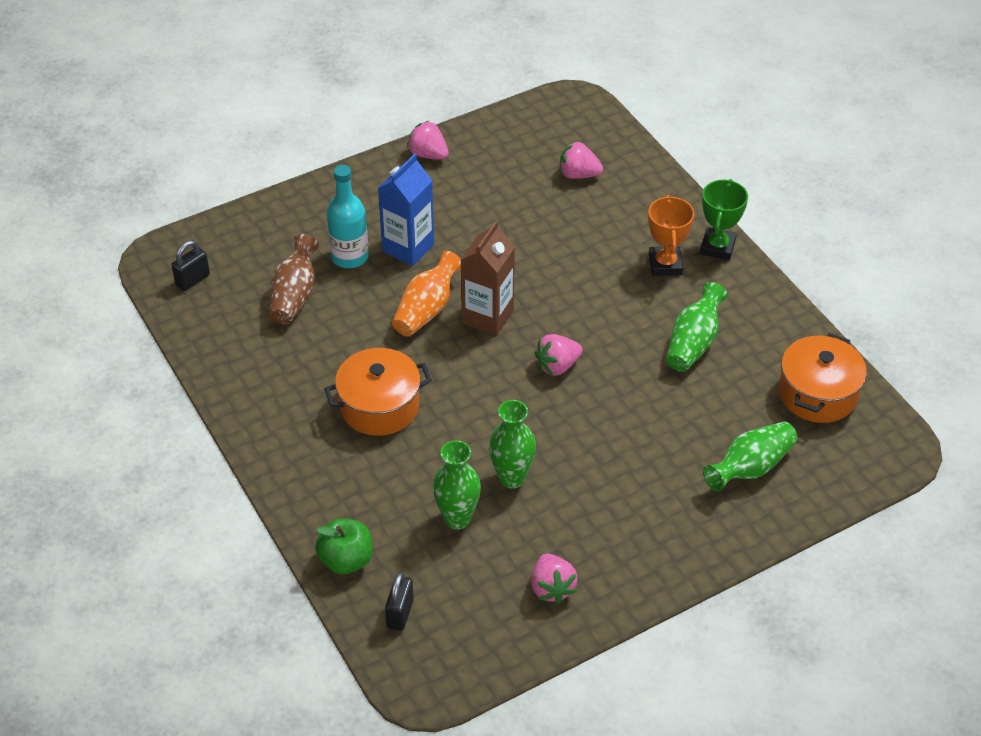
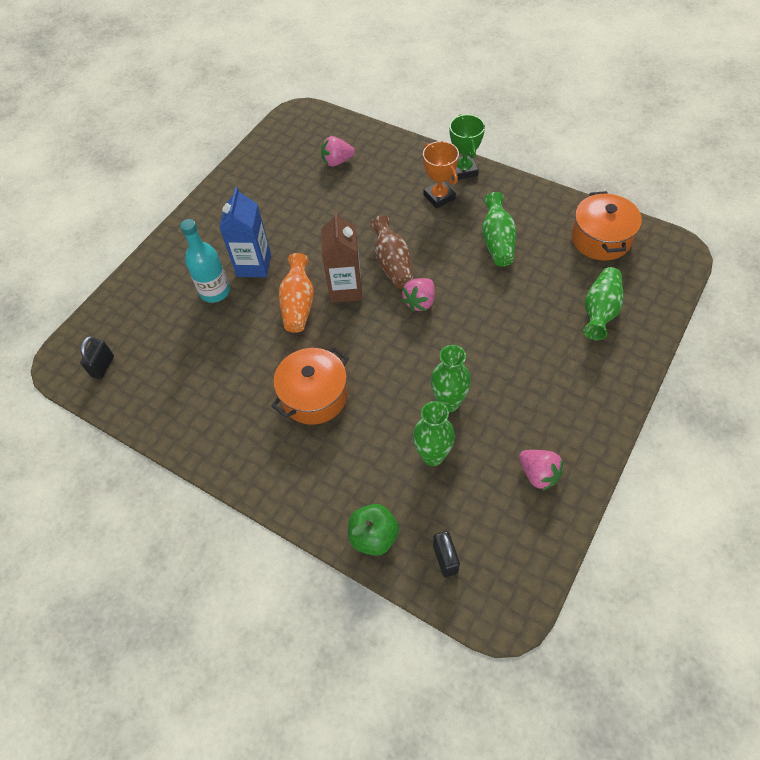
camera: 25 degrees left, 10 degrees up
(294, 295) = (192, 340): brown vase -> brown vase (393, 264)
(428, 154) = (223, 192): pink strawberry -> none

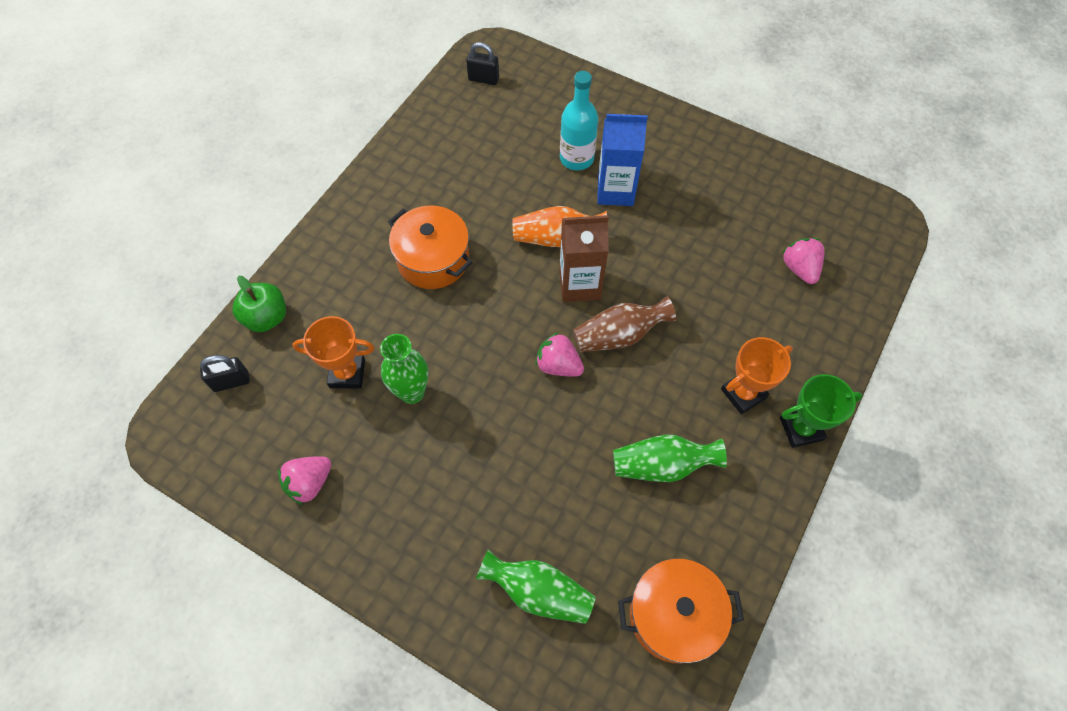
camera: 85 degrees right, 5 degrees up
(432, 456) = (347, 373): green vase -> orange trophy

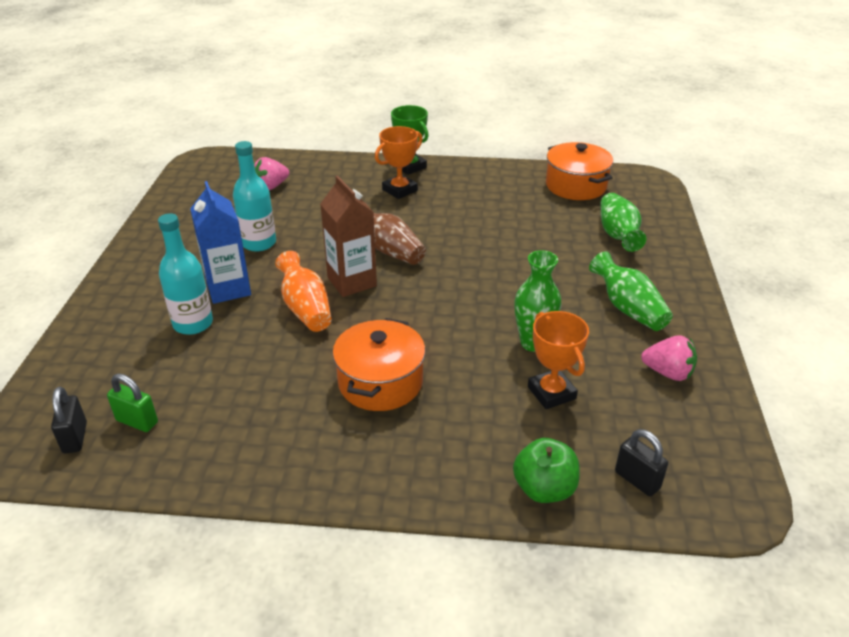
camera: 115 degrees left, 25 degrees down
(480, 110) = (137, 421): none -> green padlock
(558, 365) = (440, 272): pink strawberry -> none
(662, 465) = (482, 209): green vase -> green vase (628, 308)
(683, 230) = (259, 243): none -> turquoise bottle
(743, 393) = (400, 190): orange trophy -> orange trophy turned 75 degrees counterclockwise

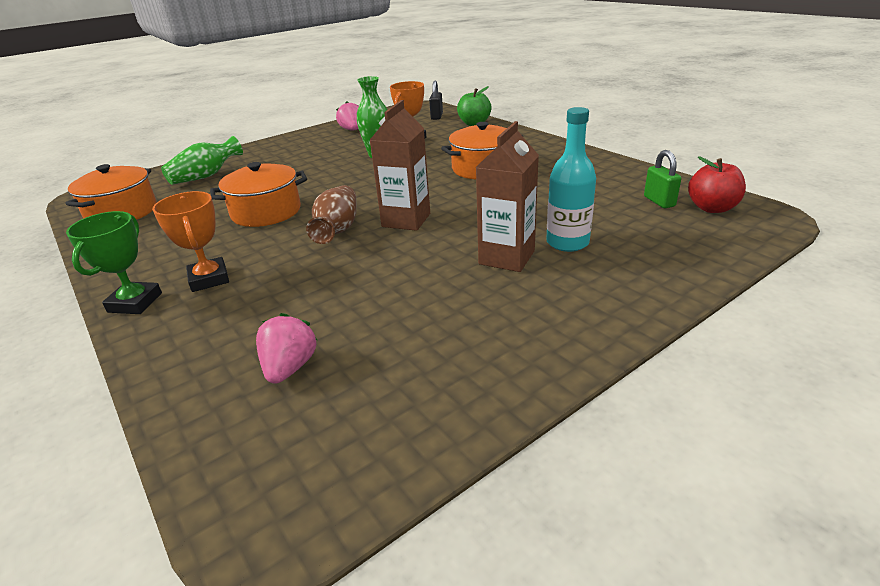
camera: 130 degrees left, 5 degrees down
(75, 438) = (712, 208): black padlock -> red apple
(228, 289) = (506, 257): blue carton -> brown carton
(259, 243) = (422, 289): turquoise bottle -> none
(271, 186) = (290, 367): pink strawberry -> pink strawberry turned 90 degrees counterclockwise
(306, 308) = (466, 217): orange vase -> none
(400, 190) = (209, 279): orange trophy -> orange trophy turned 60 degrees clockwise
(475, 235) = (266, 212): none -> orange pot
(628, 308) = (304, 150): green vase -> none

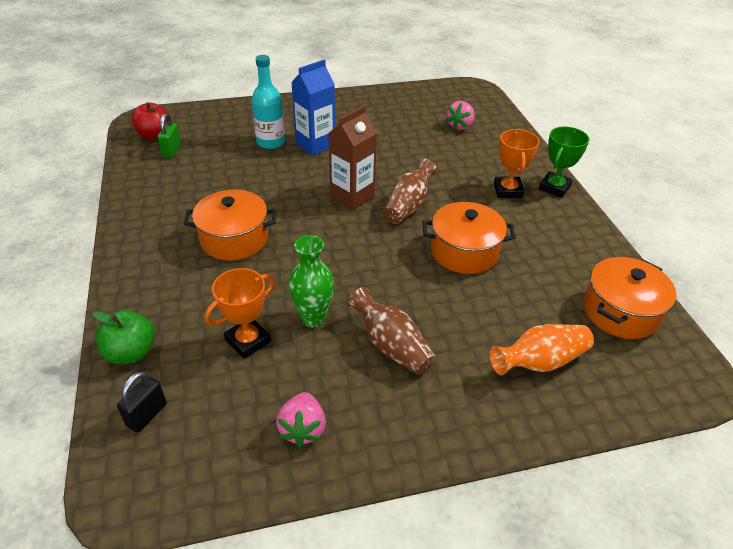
camera: 160 degrees left, 10 degrees up
(206, 176) = (539, 362): green vase -> orange vase
(315, 158) = (391, 346): none -> brown vase
(506, 257) = (315, 145): brown carton -> blue carton

